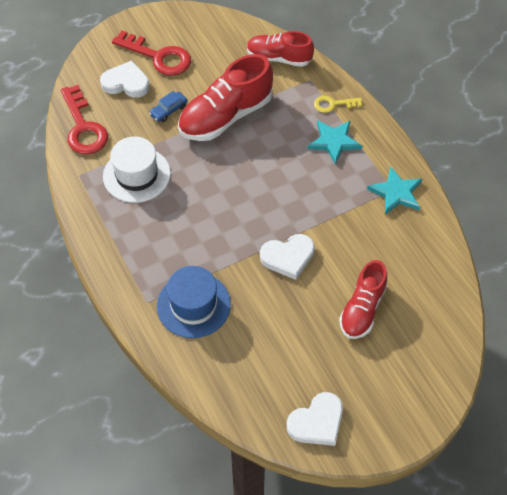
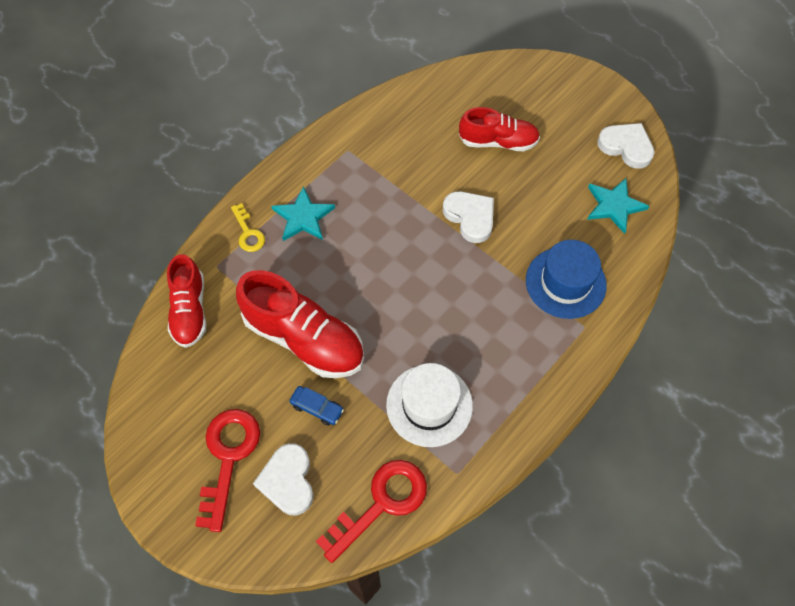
camera: 110 degrees left, 5 degrees up
(396, 193) = (350, 146): turquoise star -> turquoise star (614, 206)

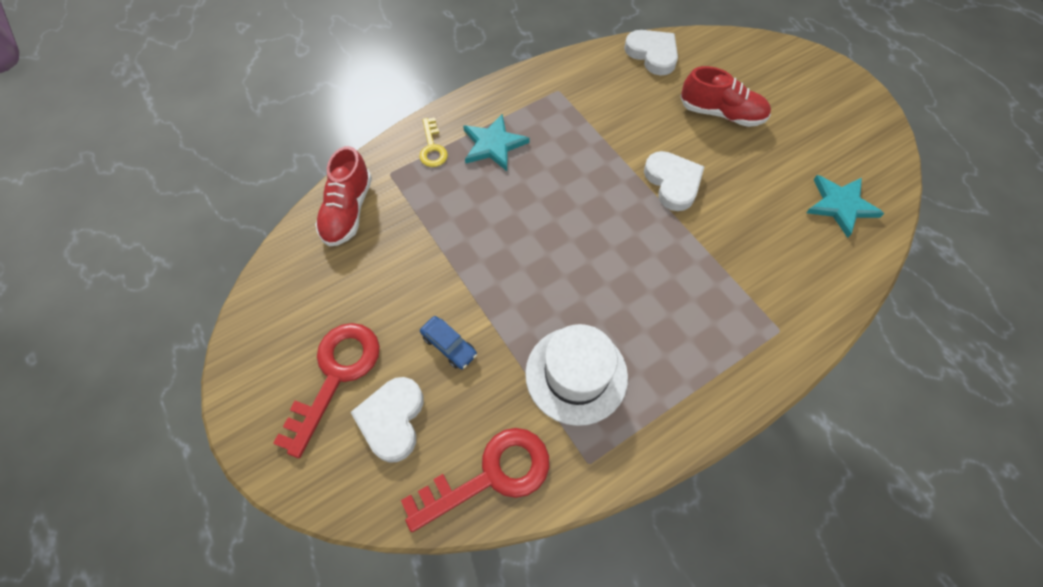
camera: 15 degrees right, 0 degrees up
(304, 338) = (457, 267): red shoe -> none
(565, 282) = (767, 275): blue hat -> none
(626, 147) = (866, 147): white heart -> white heart (652, 54)

